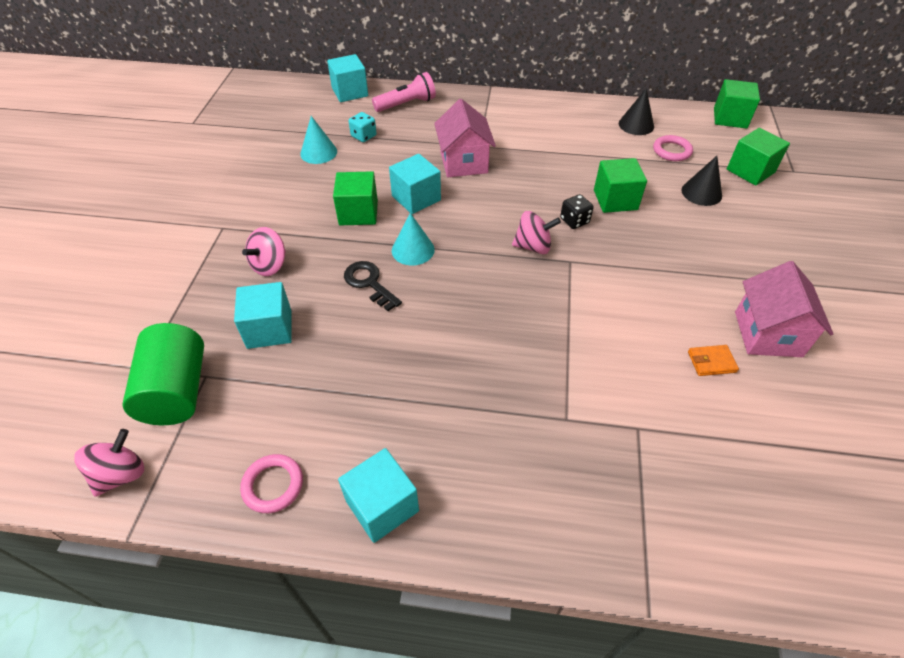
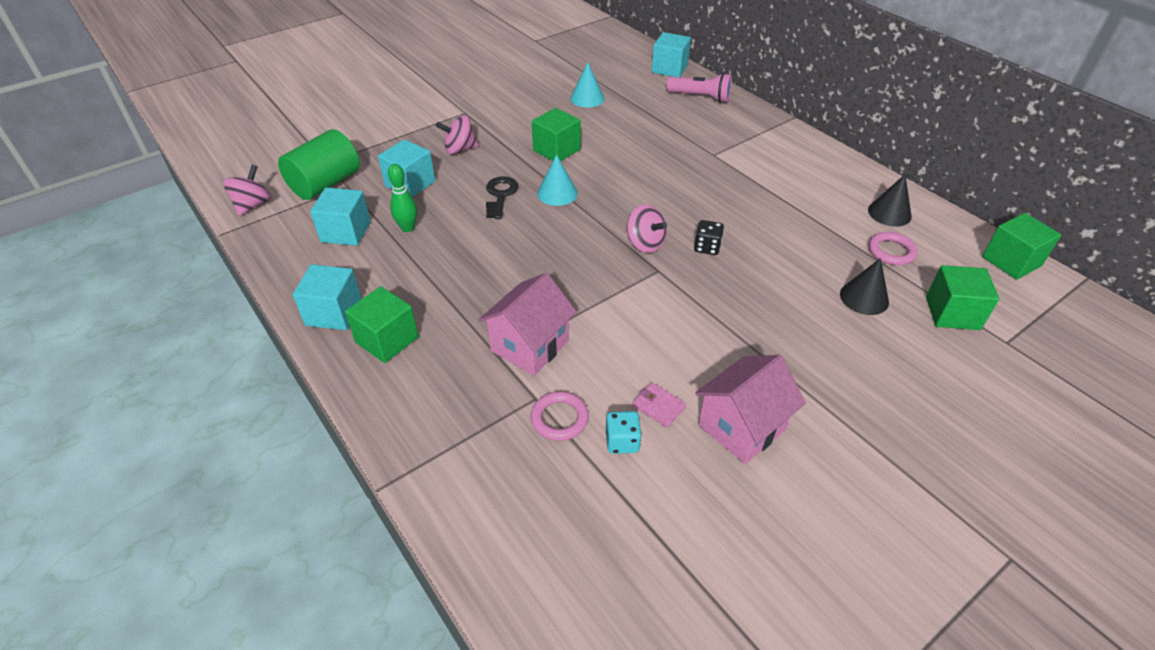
camera: 45 degrees right, 5 degrees down
(121, 474) = (253, 205): pink spinning top -> pink spinning top turned 60 degrees counterclockwise
(273, 485) = (302, 261): pink ring -> pink ring (559, 418)
(330, 372) = (407, 228): none -> green bowling pin
(363, 136) = (634, 103): turquoise dice -> turquoise dice (622, 442)
(416, 198) = (609, 163): turquoise cube -> turquoise cube (346, 232)
(464, 162) = (682, 159): pink house -> pink house (529, 346)
(615, 200) = (768, 254): green cube -> green cube (387, 340)
(711, 362) = (658, 406): orange wallet -> pink wallet

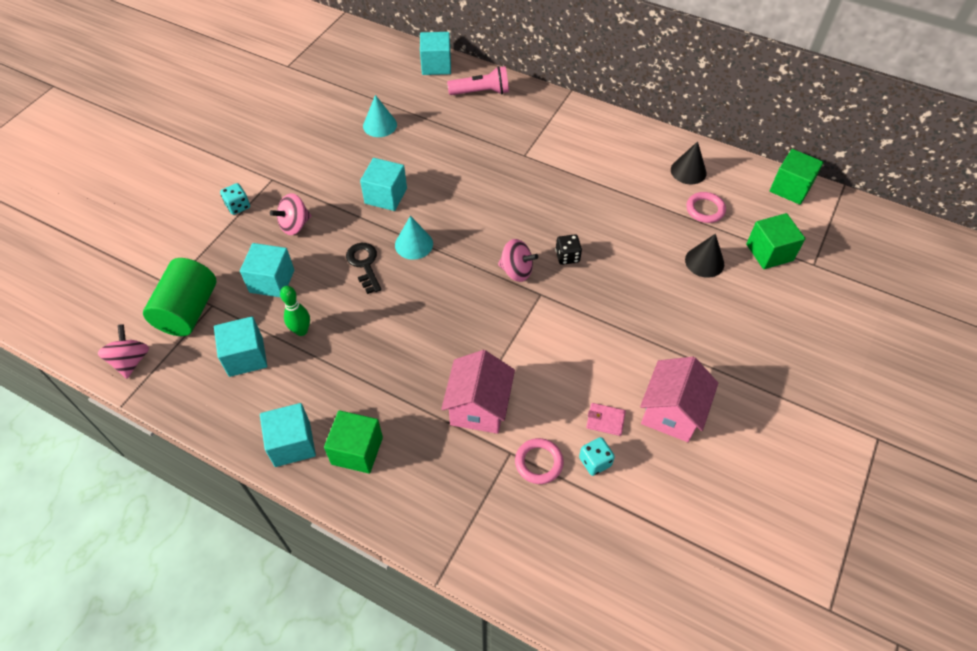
camera: 25 degrees left, 10 degrees up
(422, 123) = (238, 206): none -> turquoise dice
(556, 150) = (386, 196): green cube -> turquoise cube

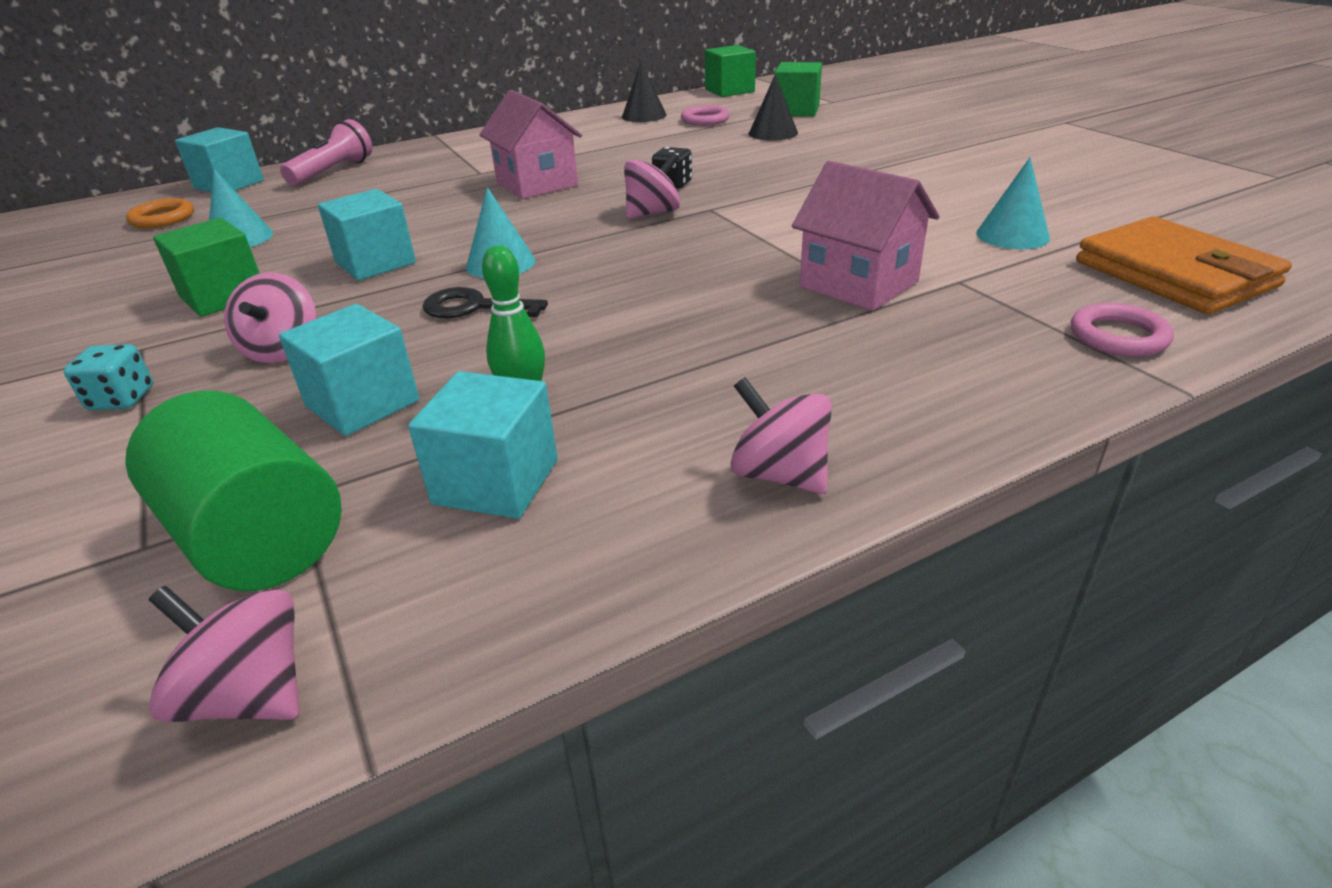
camera: 55 degrees left, 20 degrees down
(292, 444) = (779, 474): turquoise cube -> pink spinning top
(357, 450) = (856, 404): green cube -> green cube (223, 296)
(382, 78) = (163, 218): none -> orange ring
(539, 462) = (990, 267): pink ring -> pink ring (1118, 336)
(584, 560) = (1174, 274): none -> orange wallet
(595, 462) = (1012, 235): turquoise dice -> turquoise cone
(605, 420) = (950, 217): pink wallet -> none
(671, 412) = (967, 185): pink house -> pink house (537, 184)

